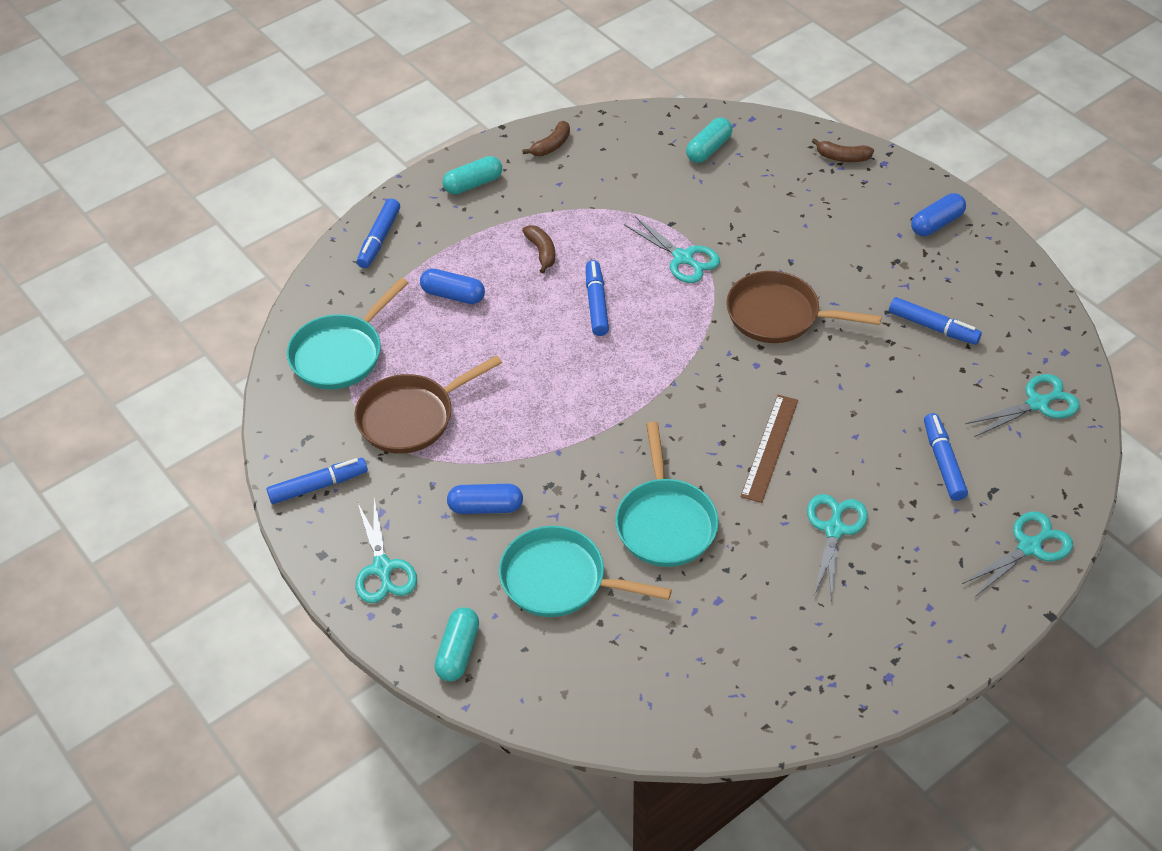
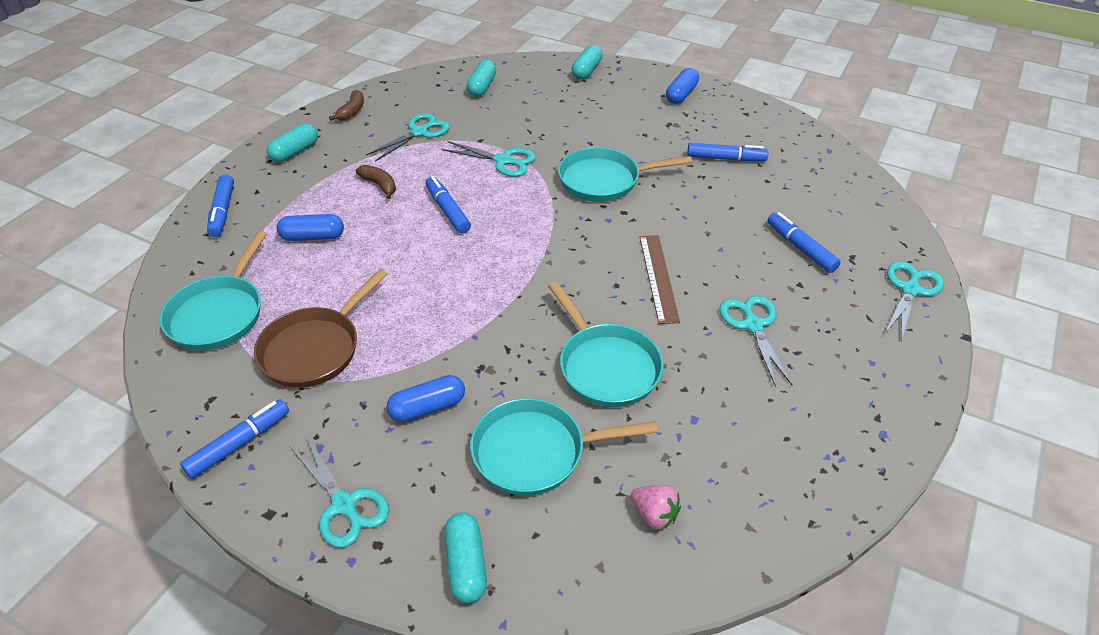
camera: 25 degrees left, 5 degrees down
(632, 669) = (654, 515): none -> pink strawberry
(779, 315) = (604, 180): brown pan -> turquoise pan
(842, 157) = (586, 70): brown banana -> turquoise capsule
(1037, 403) = (837, 188): turquoise scissors -> turquoise scissors (419, 132)

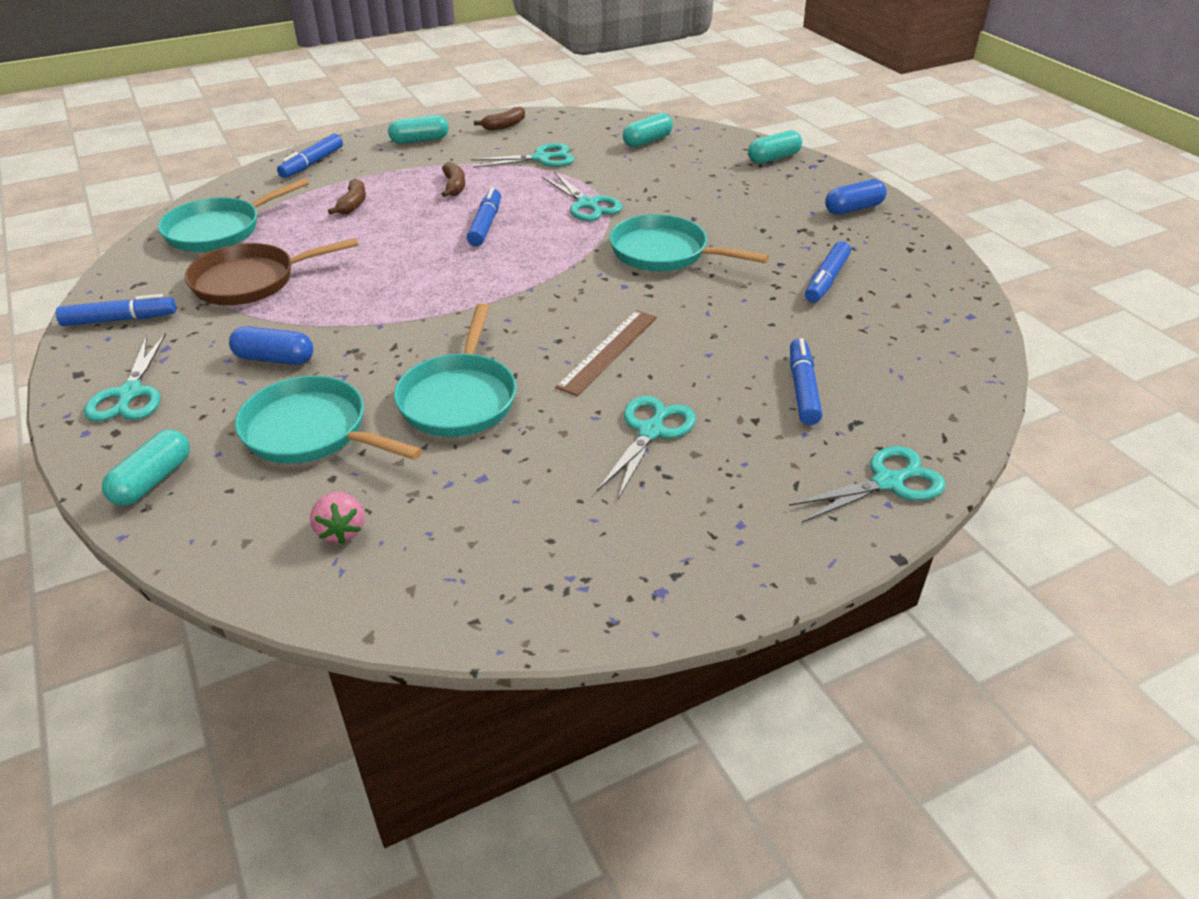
camera: 35 degrees right, 5 degrees down
(313, 237) = (353, 204): blue capsule -> brown banana
(725, 159) = (826, 280): blue marker -> blue marker turned 75 degrees clockwise

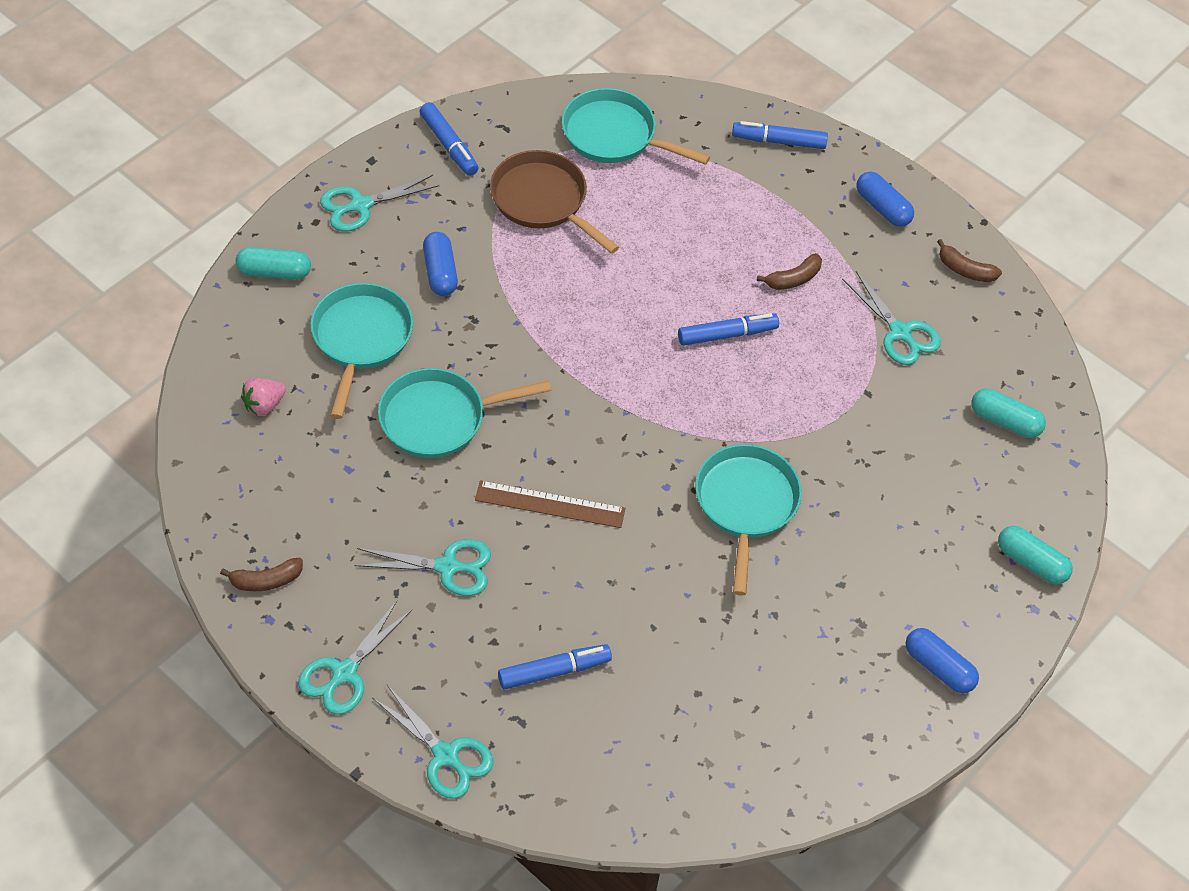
camera: 65 degrees right, 15 degrees up
(353, 204) = (712, 212): brown banana -> brown banana (266, 580)
(420, 140) = (882, 208): turquoise capsule -> blue capsule
(587, 204) = (814, 408): turquoise scissors -> turquoise scissors (344, 673)
(826, 280) = (759, 662): blue marker -> none

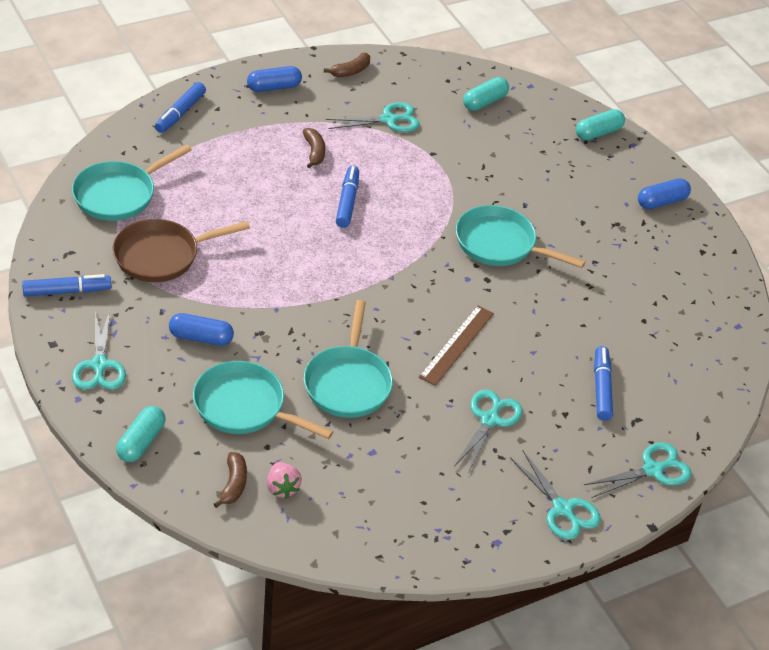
camera: 70 degrees left, 10 degrees down
(266, 580) = (459, 534): brown banana -> brown banana (233, 484)

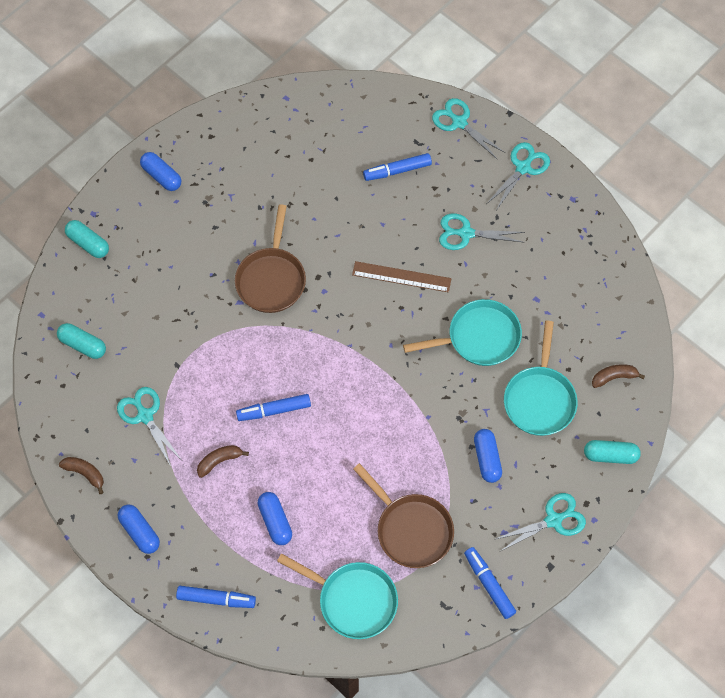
camera: 105 degrees left, 20 degrees up
(230, 169) = (275, 521): none -> blue capsule
(282, 488) = (600, 345): pink strawberry -> none
(500, 244) = (271, 279): turquoise pan -> brown pan

